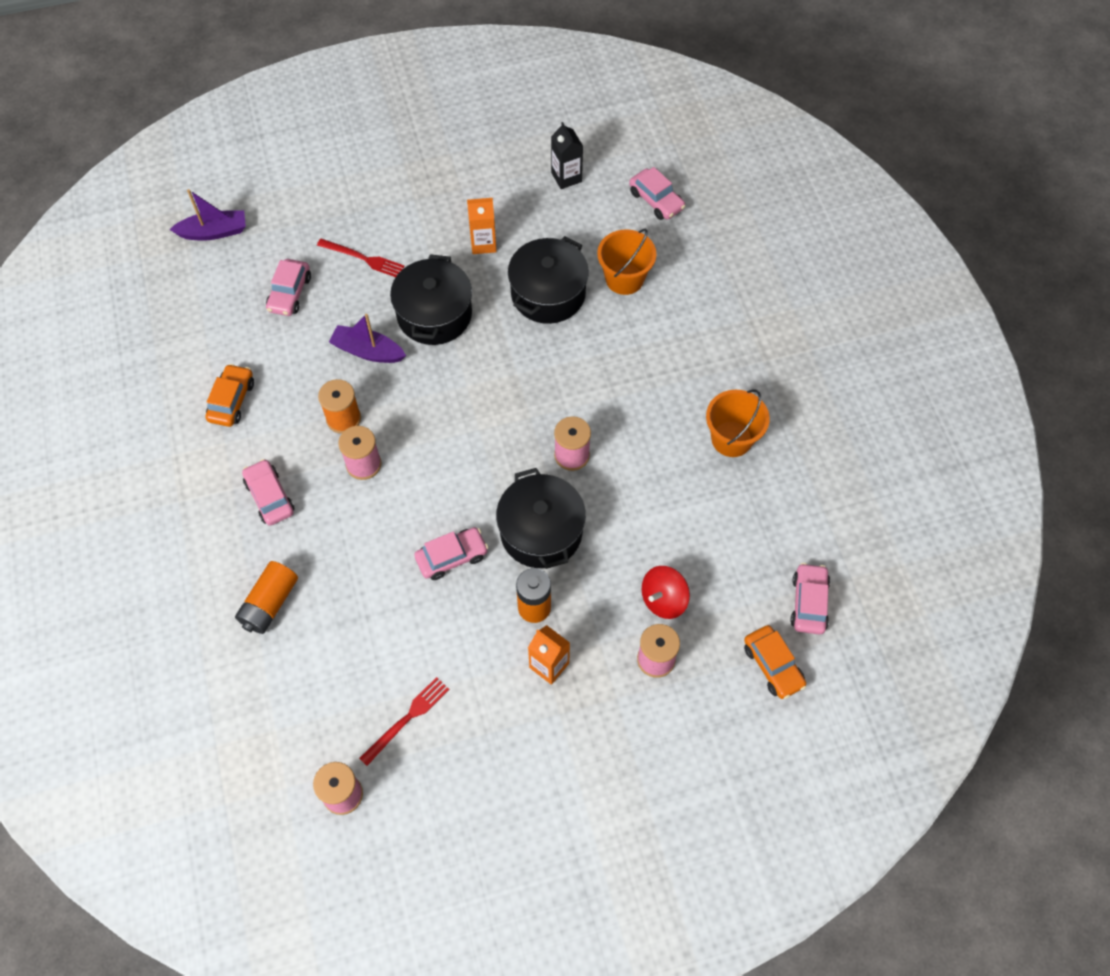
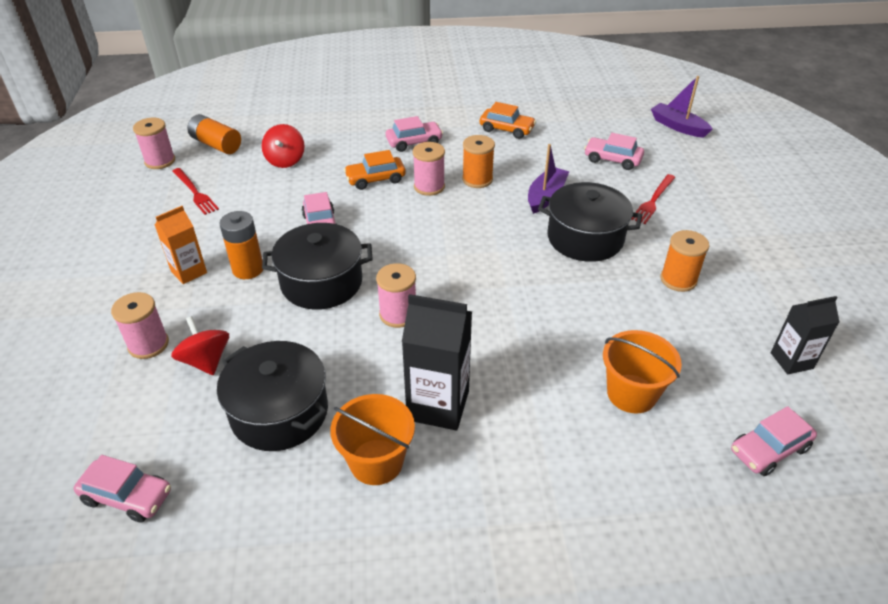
camera: 100 degrees right, 20 degrees down
(214, 232) = (678, 126): purple boat -> purple boat turned 135 degrees clockwise
(269, 603) = (324, 139): orange battery -> orange battery (216, 145)
(325, 635) = (285, 160): none -> red spinning top
(483, 243) = (678, 280): orange carton -> orange spool
(548, 293) = (609, 322): black pot -> black pot (279, 412)
(668, 406) = (438, 405): none -> black carton
(773, 665) = (79, 442): orange car -> orange car (375, 179)

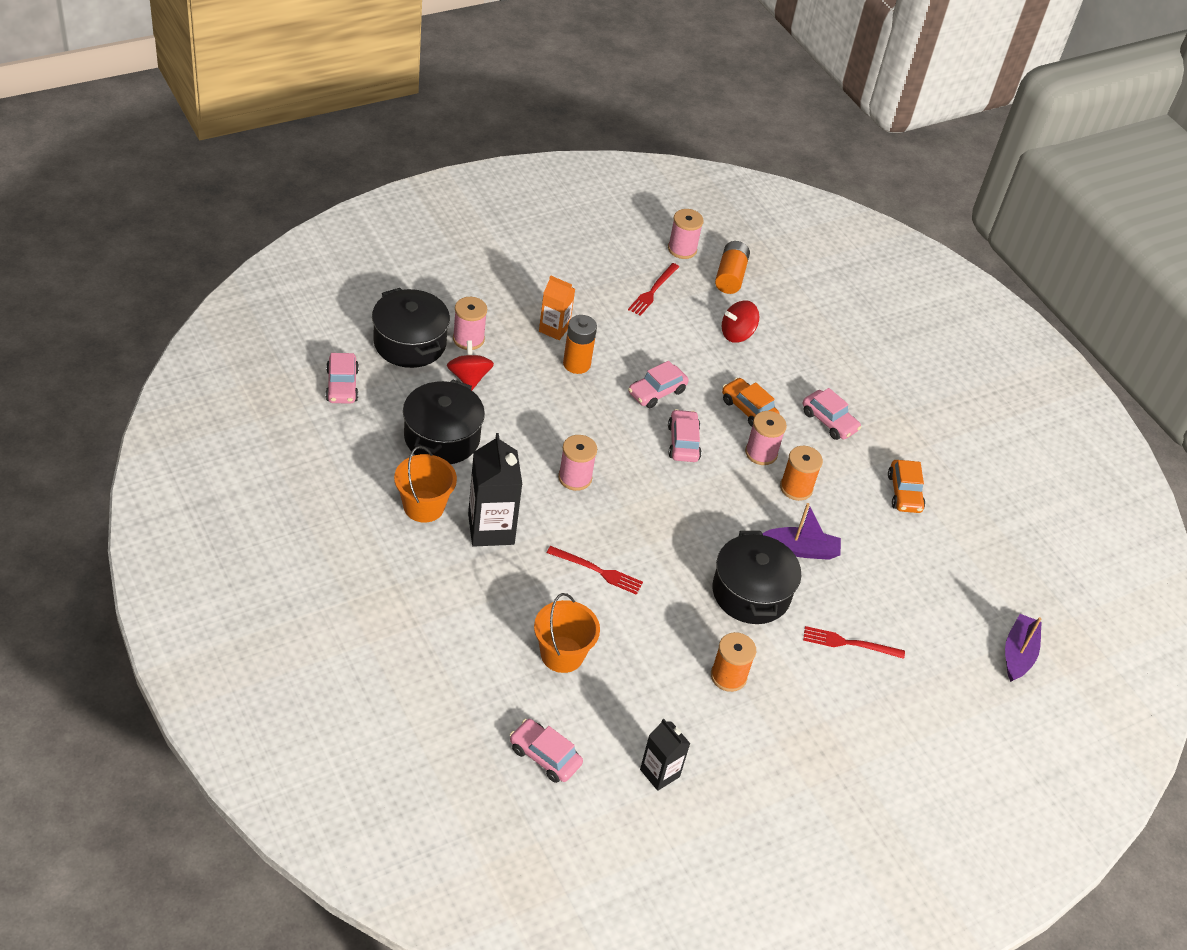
camera: 60 degrees right, 5 degrees up
(206, 361) = (469, 377): red spinning top -> red spinning top turned 45 degrees counterclockwise
(321, 282) = (586, 416): black pot -> black pot (410, 343)
(527, 333) = (597, 571): none -> red fork
(612, 159) = (905, 597): pink car -> pink car (683, 442)

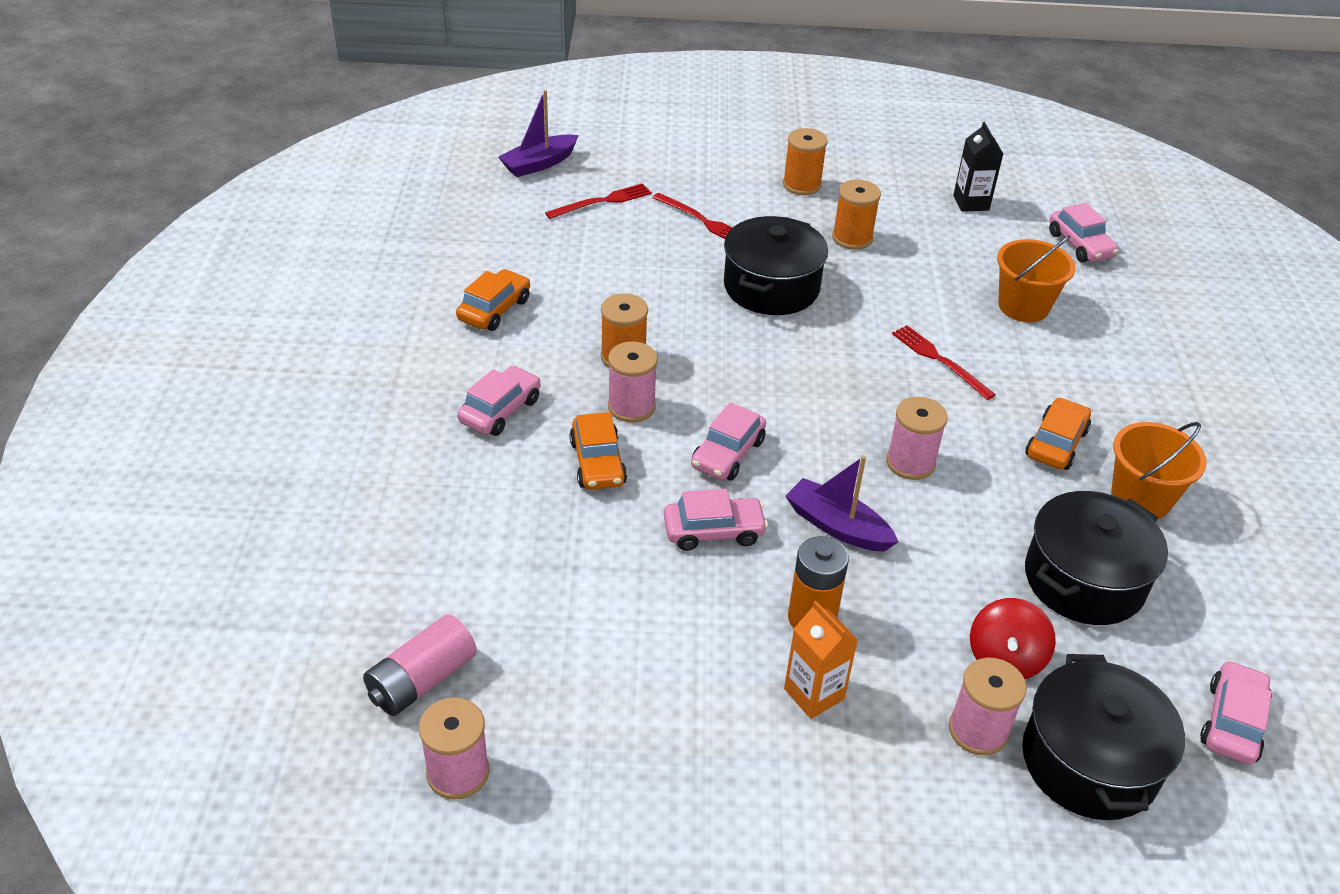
camera: 145 degrees left, 5 degrees down
(491, 529) = (1056, 443): black carton -> orange car
(653, 291) = (586, 703): red fork -> red fork (602, 201)
(730, 276) = (422, 680): orange battery -> pink battery
(737, 334) = (510, 573): red spinning top -> none
(801, 549) = (677, 302): purple boat -> purple boat (837, 526)
(808, 728) = (801, 185): none -> orange spool
(829, 421) = (500, 410): pink car -> pink car turned 45 degrees clockwise

